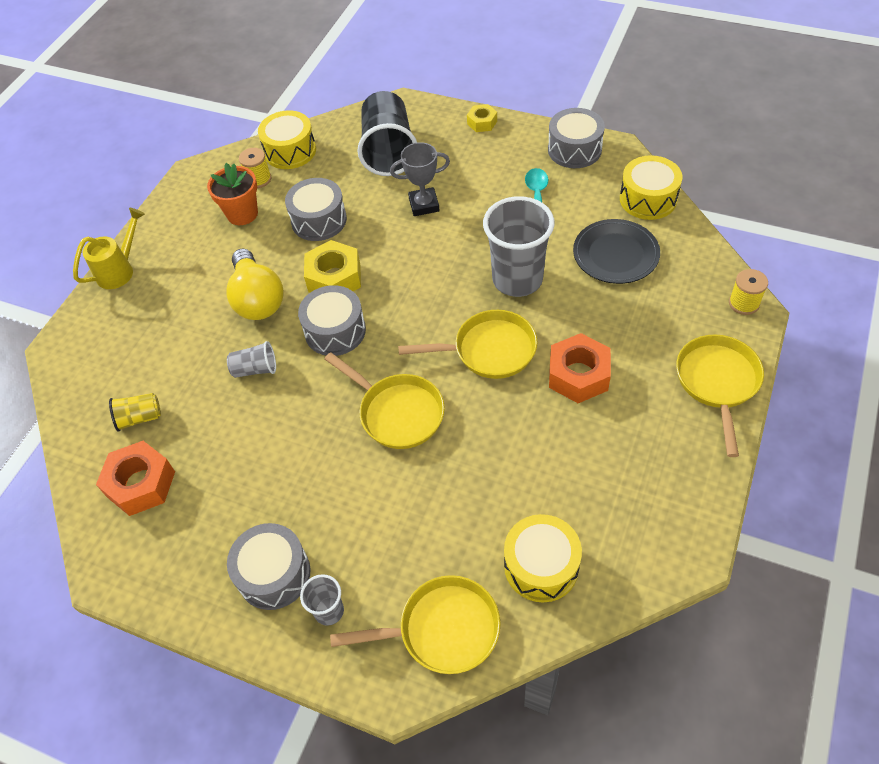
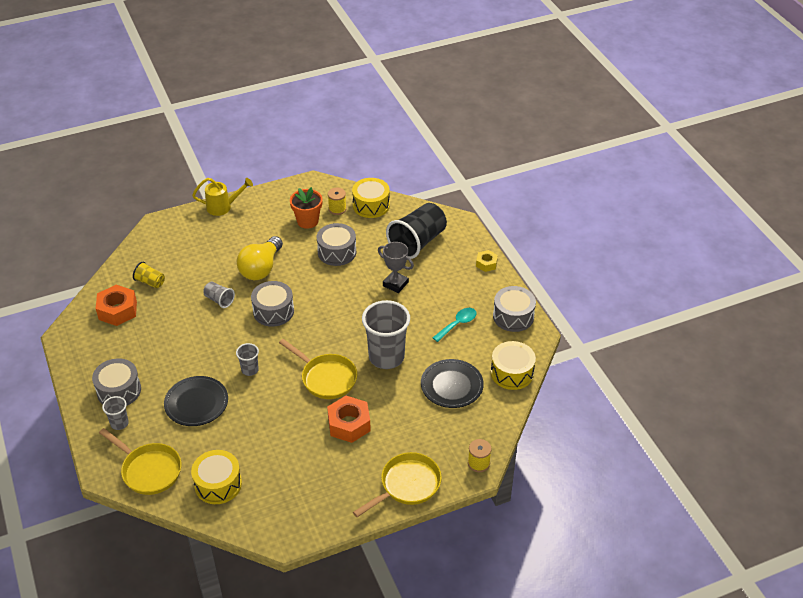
camera: 40 degrees right, 10 degrees down
(334, 278) = (306, 286): yellow nut -> none
(389, 501) = (196, 403): none -> black plate
(397, 412) = (250, 370): yellow pan -> grey cup

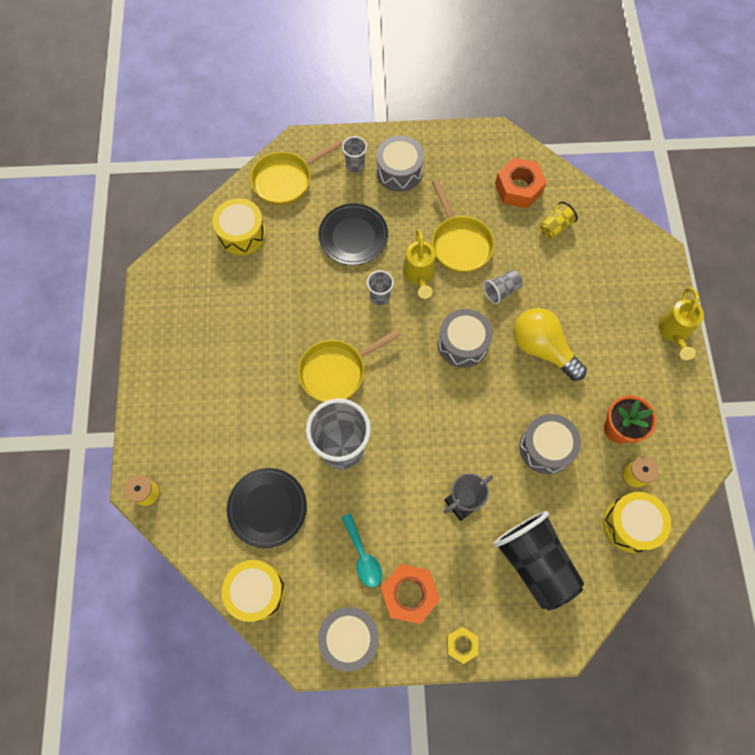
camera: 110 degrees right, 25 degrees up
(221, 351) = (419, 275): none -> yellow watering can
(349, 424) = (261, 375): orange nut -> orange nut (409, 594)
(407, 485) = (156, 407): yellow pan -> yellow pan (459, 243)

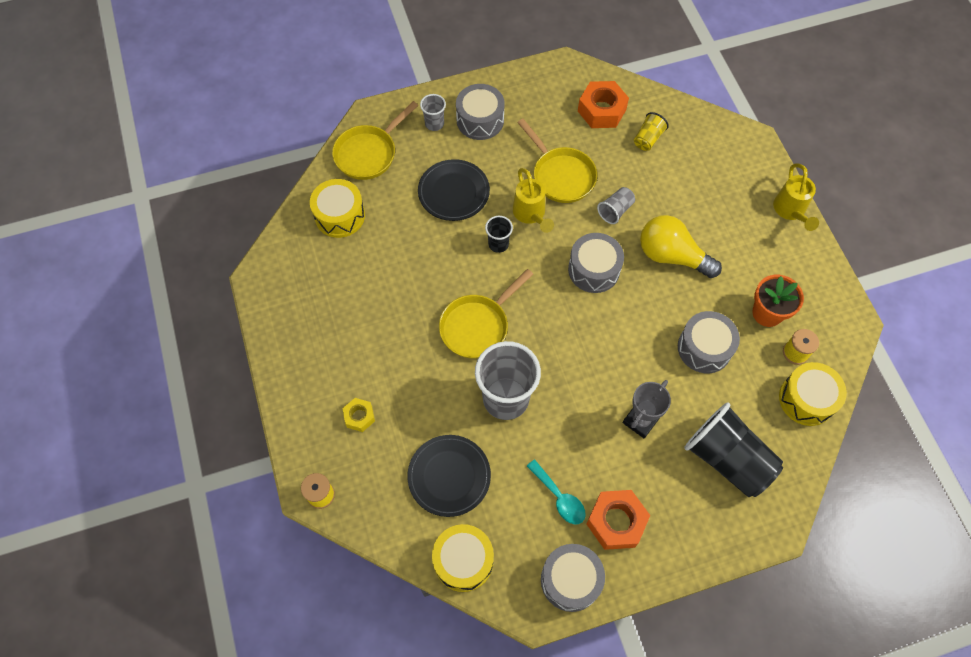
camera: 15 degrees left, 5 degrees down
(380, 297) = (498, 244): grey cup -> black cup
(461, 644) = (682, 556): yellow nut -> yellow nut (359, 416)

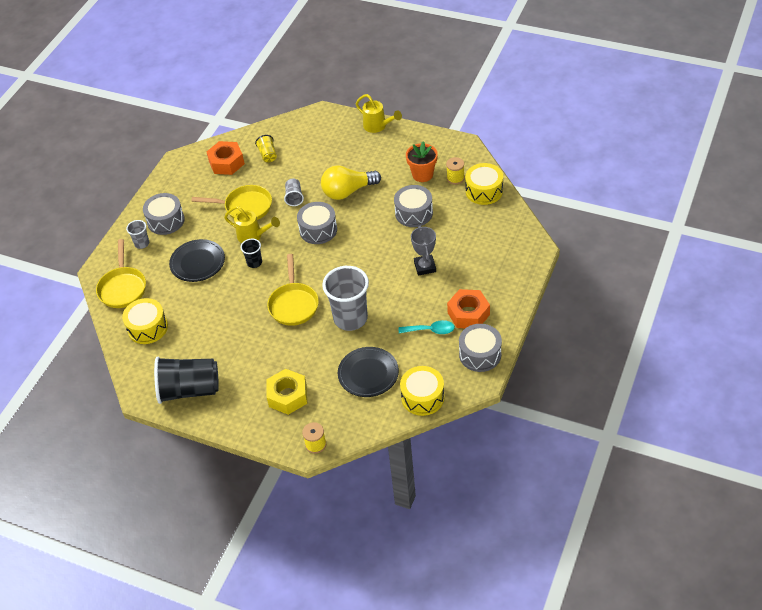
camera: 45 degrees left, 15 degrees down
(359, 416) = (288, 396): yellow nut -> yellow nut, size x1.76
(727, 459) = (482, 244): black cup -> black cup (189, 390)

